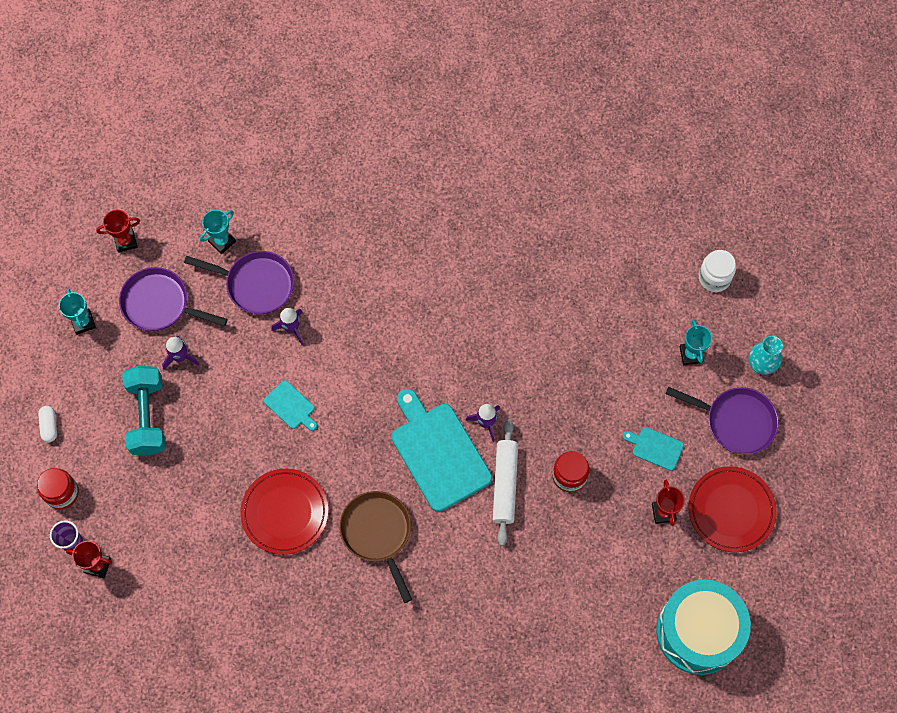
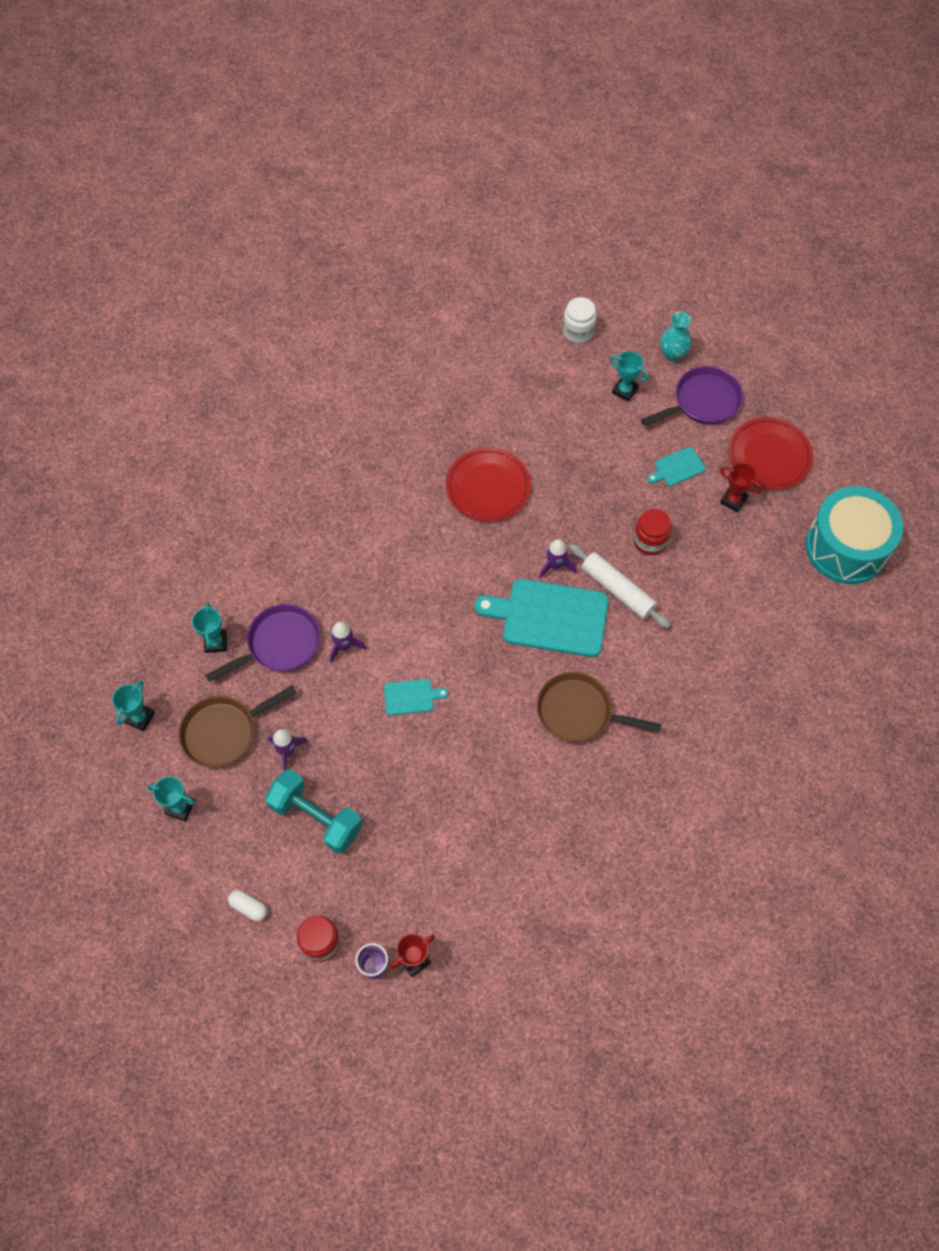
camera: 50 degrees left, 5 degrees down
(125, 241) = (140, 717): red trophy -> turquoise trophy
(160, 304) = (224, 732): purple pan -> brown pan
(285, 512) = (499, 770): red plate -> red plate (488, 487)

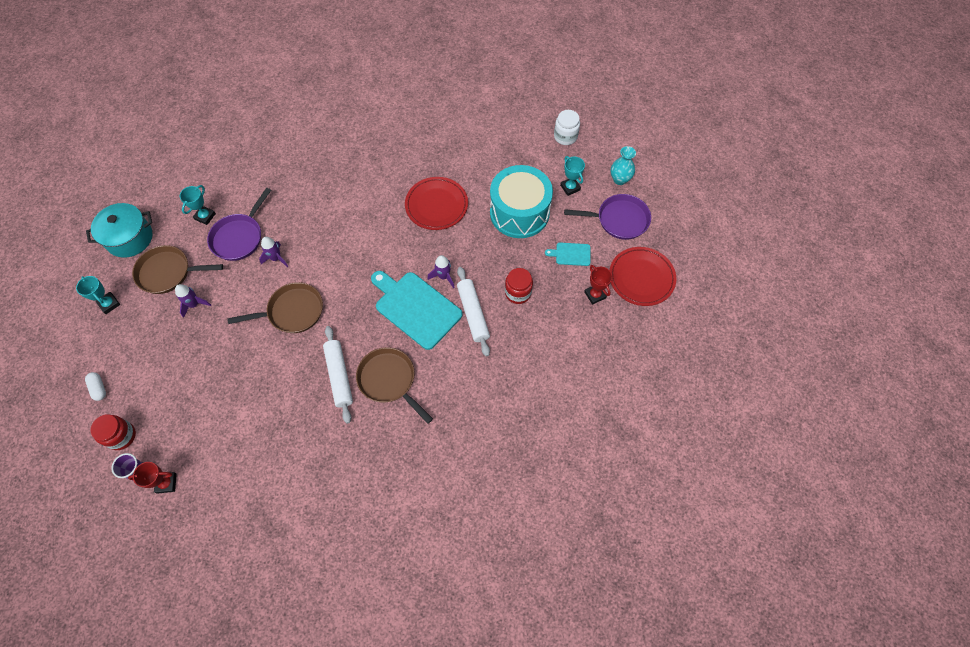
camera: 30 degrees right, 0 degrees up
(140, 717) = (129, 238): turquoise trophy -> turquoise pot
(279, 644) = (239, 237): purple pan -> purple pan turned 120 degrees clockwise
(316, 817) = (179, 355): turquoise dumbbell -> none
(411, 697) = (292, 311): turquoise cutting board -> brown pan
(520, 738) = (339, 376): none -> white rolling pin
(846, 547) = (655, 368): turquoise drum -> turquoise drum (519, 212)

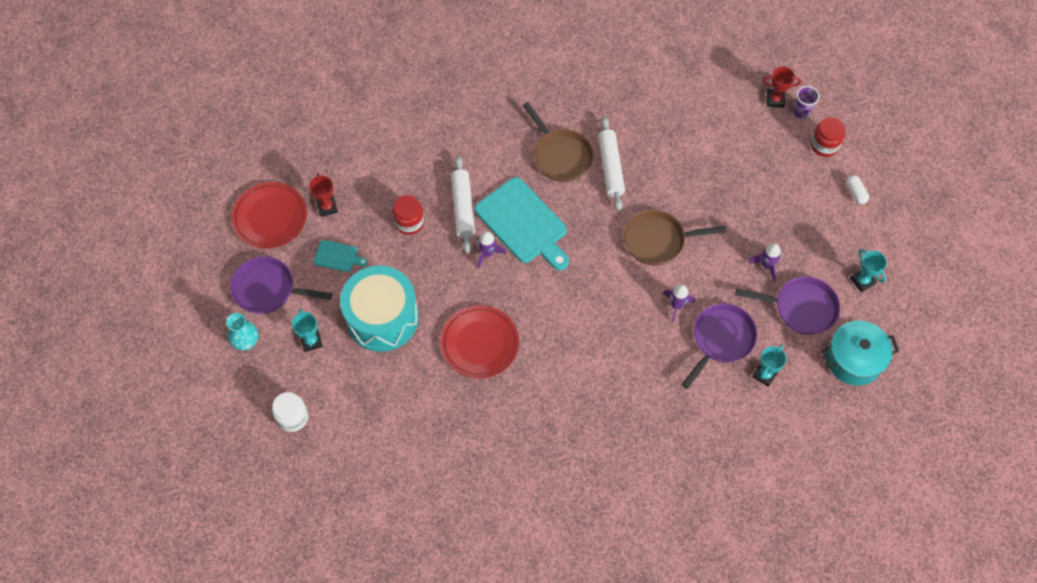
camera: 170 degrees left, 0 degrees up
(168, 272) = (801, 308): brown pan -> purple pan

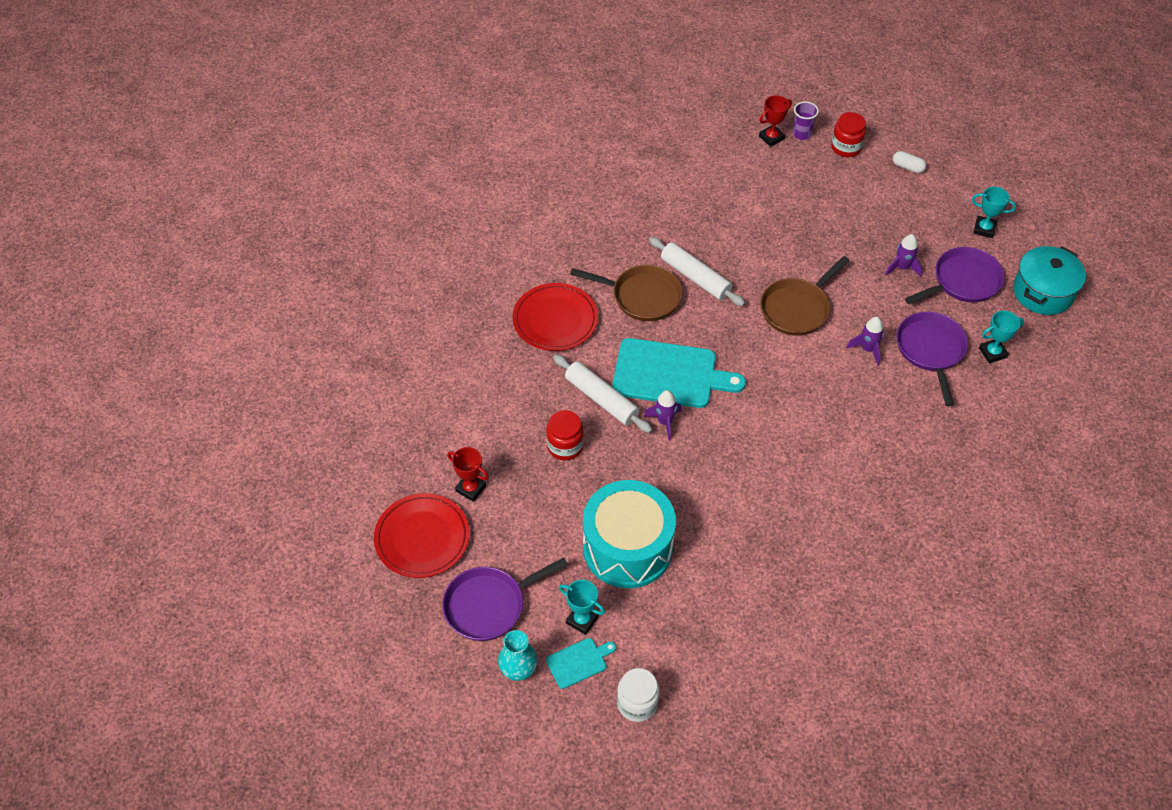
camera: 40 degrees left, 10 degrees down
(338, 256) = (528, 525): turquoise cutting board -> turquoise cutting board (578, 662)
(480, 343) = (739, 503): red plate -> red plate (555, 320)
(764, 374) = (992, 353): turquoise trophy -> turquoise trophy turned 75 degrees clockwise

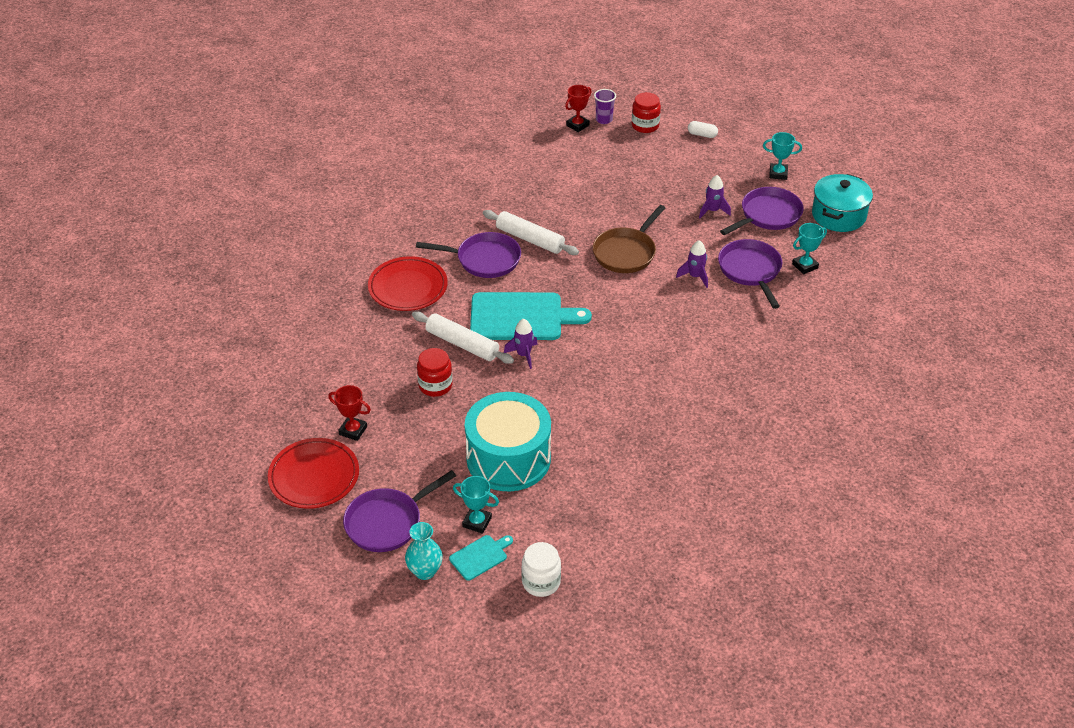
camera: 10 degrees left, 10 degrees down
(642, 296) = (484, 259): brown pan -> purple pan

